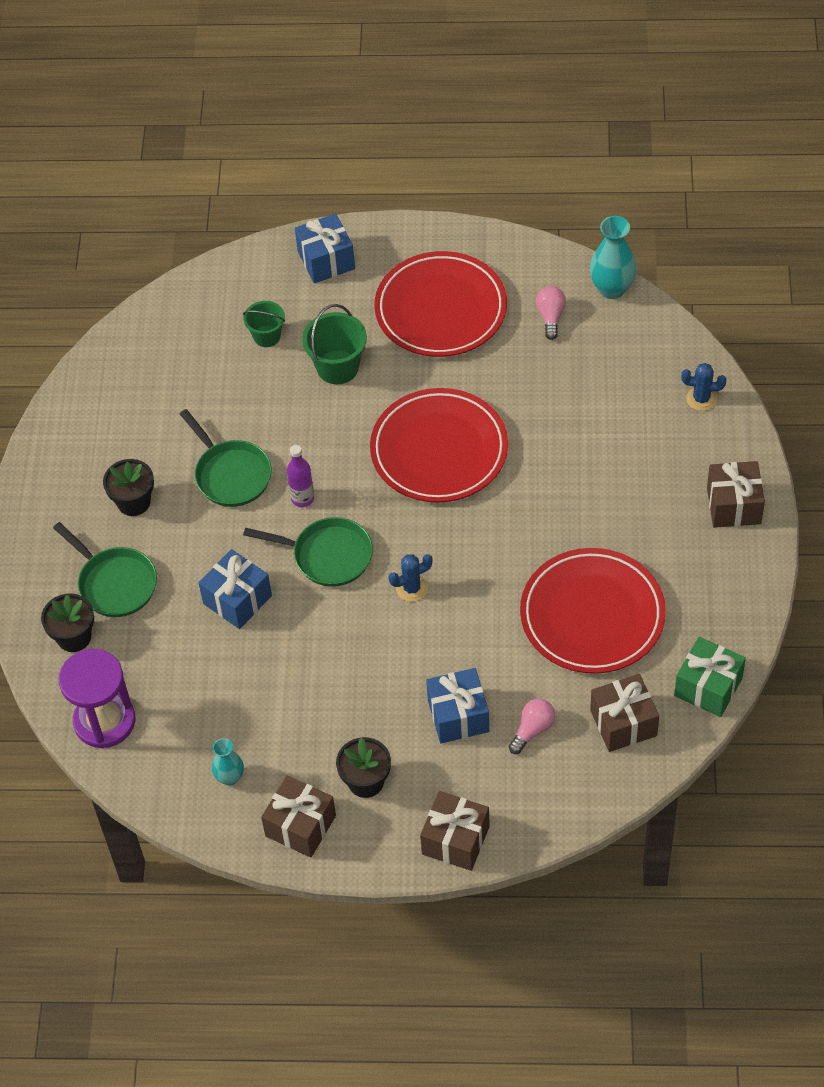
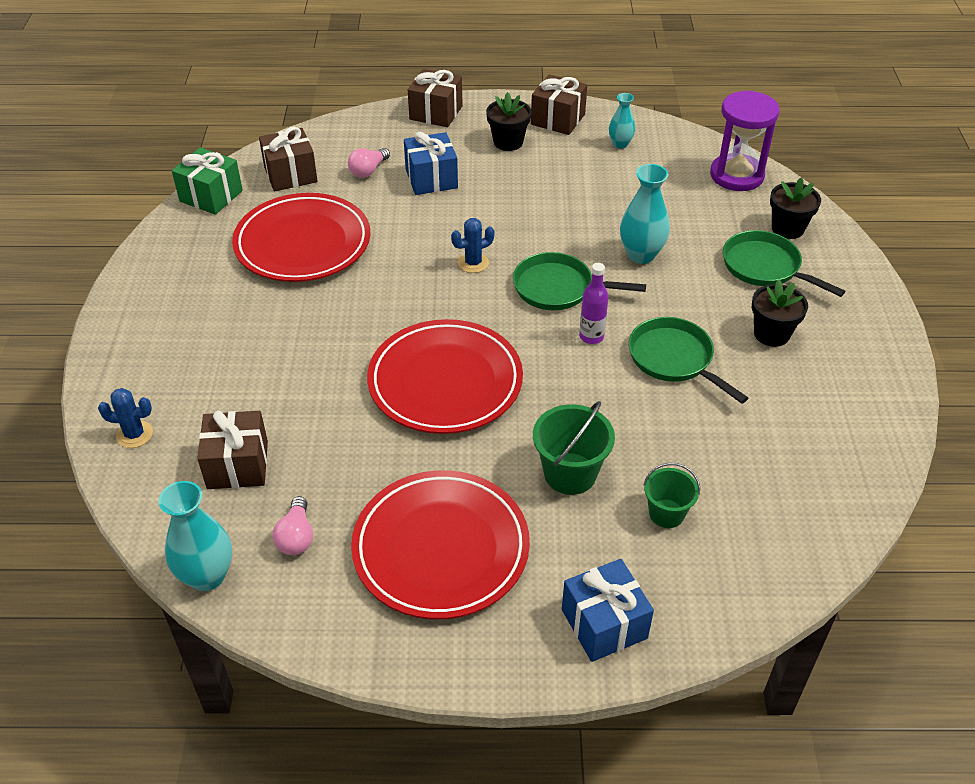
camera: 175 degrees right, 10 degrees down
(237, 599) = (641, 255): blue gift -> turquoise vase
(733, 505) = (137, 329): brown gift -> brown gift (238, 465)

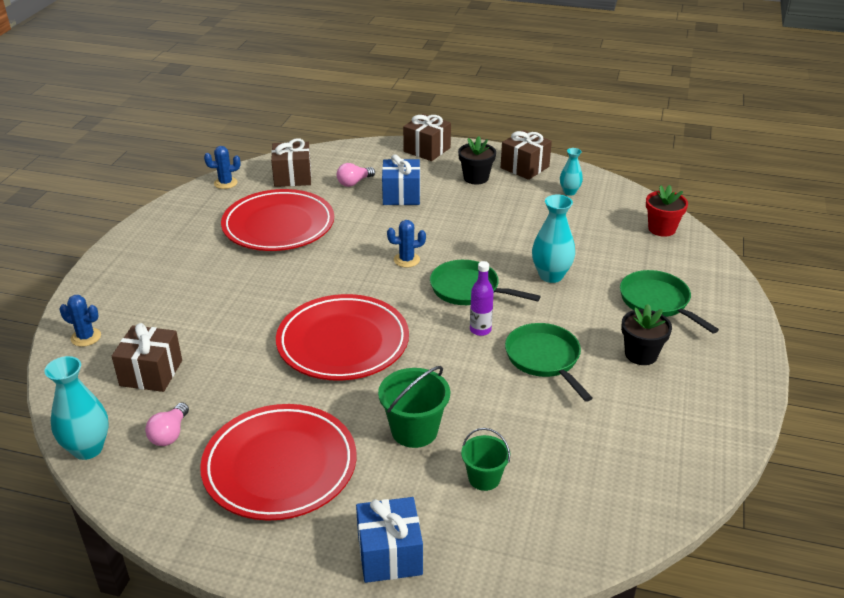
camera: 15 degrees right, 10 degrees down
(211, 196) = (225, 183): green gift -> blue cactus
(736, 175) = (661, 229): purple hourglass -> red flower pot
(787, 228) = (690, 275): black flower pot -> none

